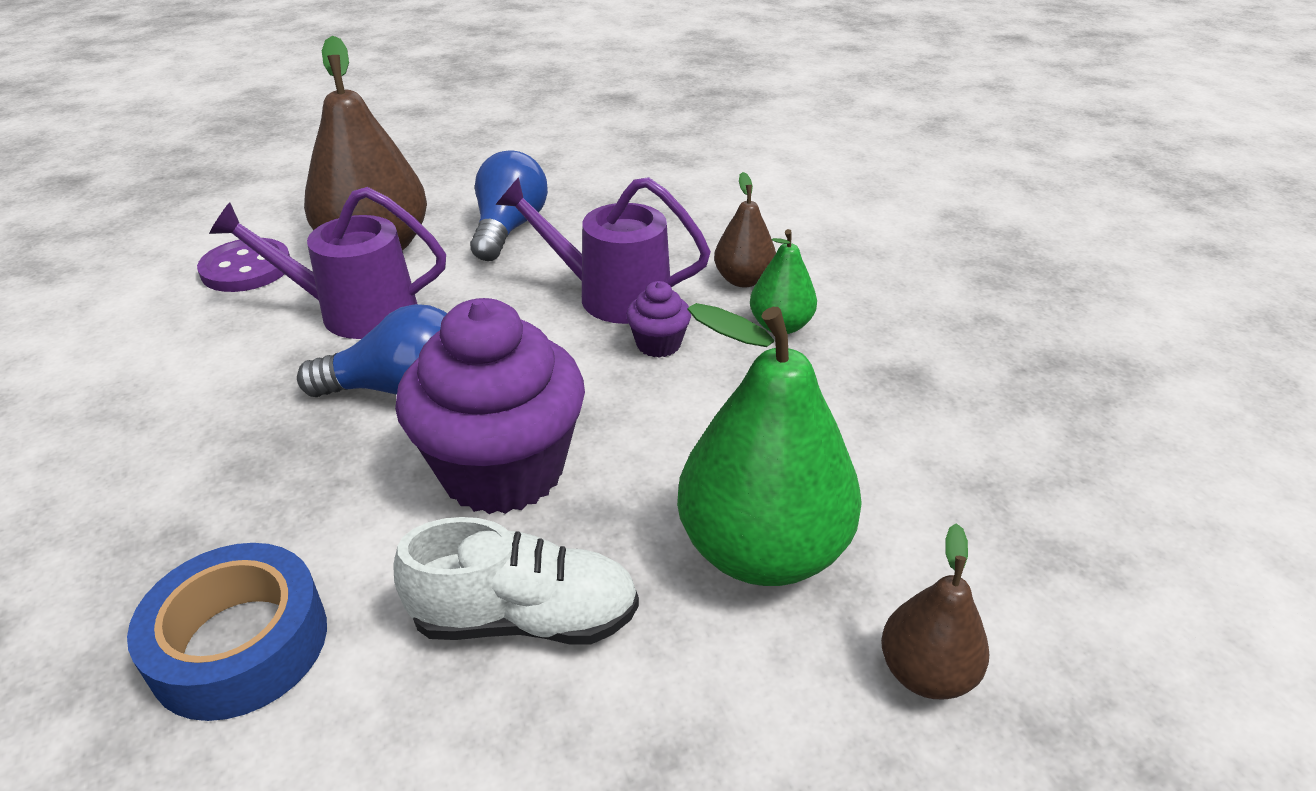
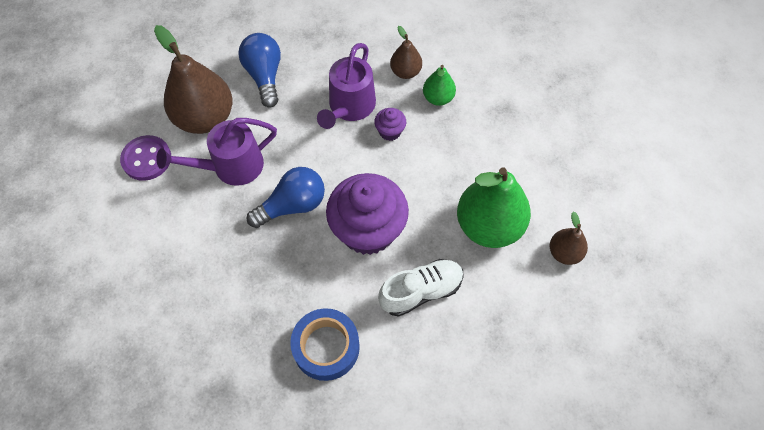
camera: 25 degrees left, 25 degrees up
(612, 296) = (349, 107): purple watering can -> purple watering can turned 60 degrees counterclockwise

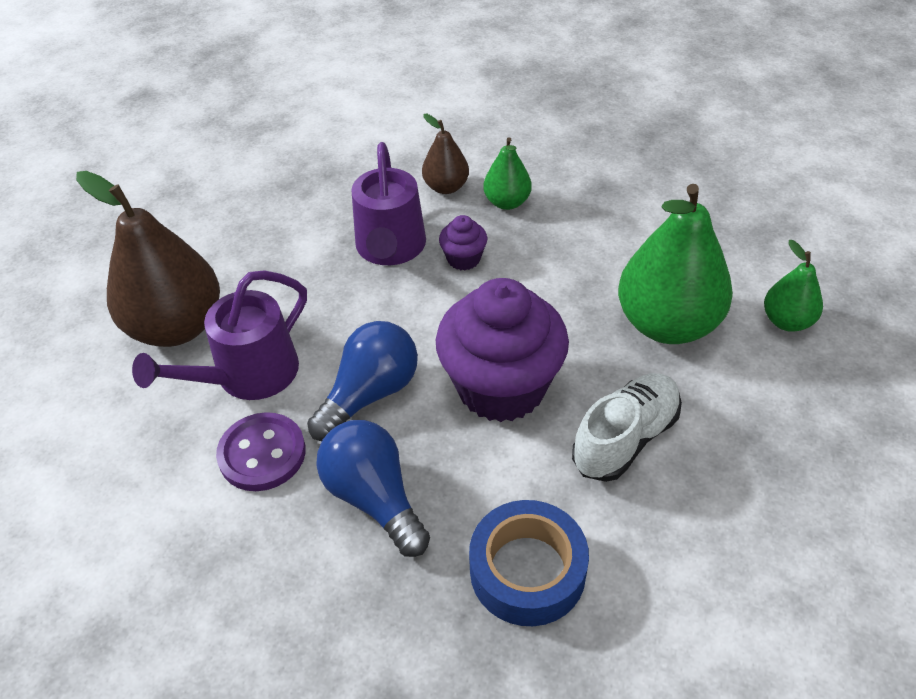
camera: 20 degrees left, 15 degrees down
(146, 159) = (102, 410): purple button -> purple button (262, 454)
(264, 76) = (246, 249): blue light bulb -> blue light bulb (374, 498)
(564, 252) = (787, 321): brown pear -> green pear

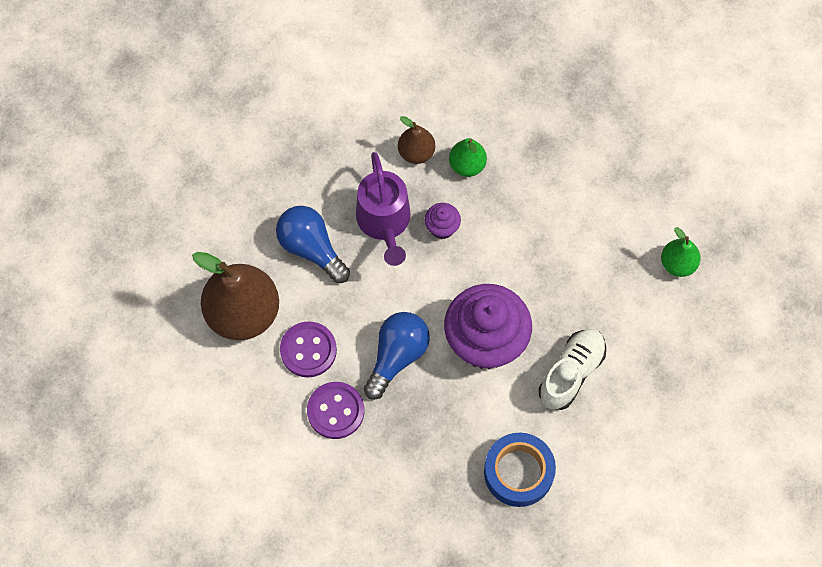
camera: 10 degrees left, 20 degrees up
(248, 375) = (308, 350): purple watering can -> purple button
(374, 498) = (416, 434): blue light bulb -> blue light bulb (311, 248)
(667, 324) = (595, 275): green pear -> none

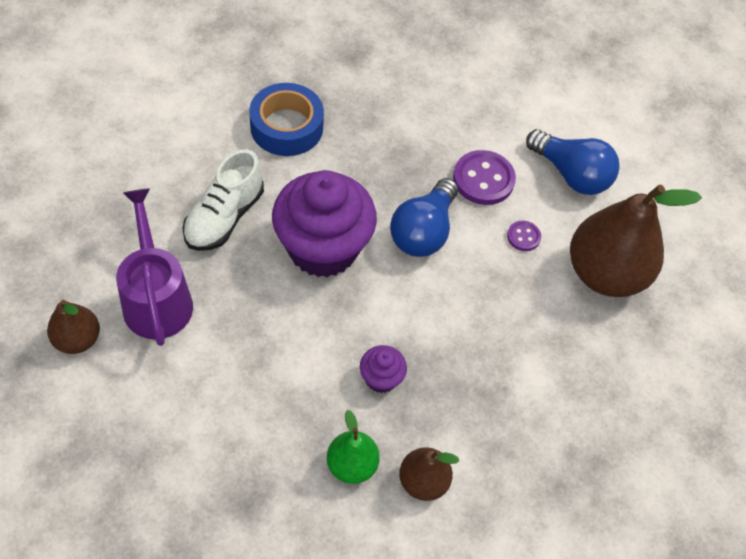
camera: 170 degrees right, 10 degrees down
(308, 350) = (523, 237): purple button -> purple button, size x0.53
(311, 248) = (541, 348): blue light bulb -> blue light bulb (571, 174)
(384, 222) = (455, 383): purple watering can -> purple watering can (156, 298)
(677, 264) = (78, 339): green pear -> brown pear

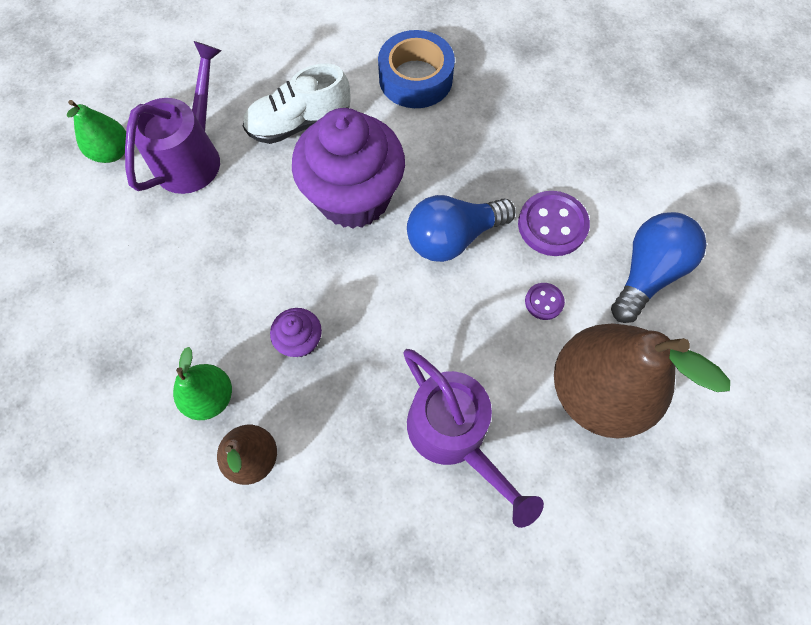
camera: 45 degrees right, 10 degrees up
(78, 339) = (112, 152): brown pear -> green pear
(543, 365) = (453, 434): none -> purple watering can
(571, 174) = (646, 273): blue light bulb -> blue light bulb turned 135 degrees counterclockwise

